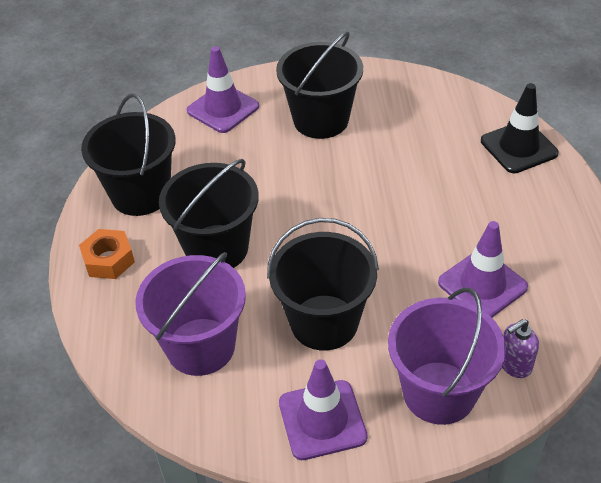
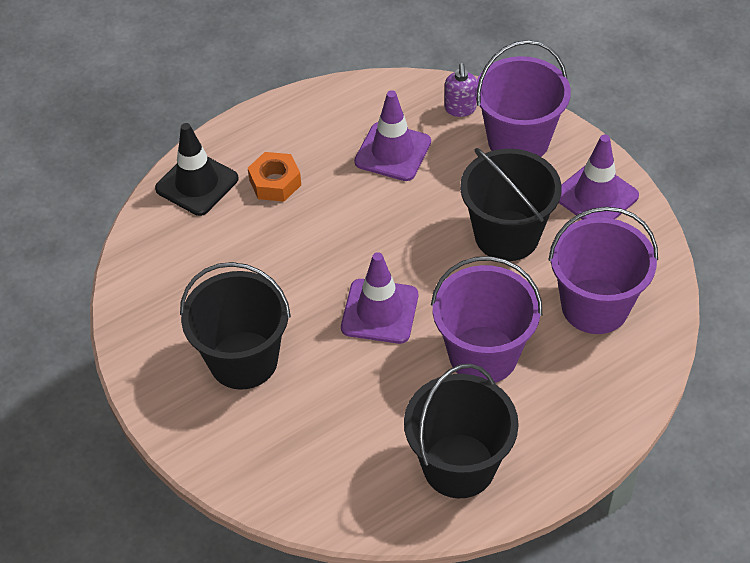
camera: 120 degrees left, 5 degrees up
(108, 260) = (560, 437): orange nut -> orange nut (275, 182)
(216, 248) = (483, 355): black bucket -> purple bucket
(223, 109) = (276, 466): purple traffic cone -> purple traffic cone (380, 311)
(514, 364) = (460, 109): purple soap dispenser -> purple soap dispenser turned 60 degrees clockwise

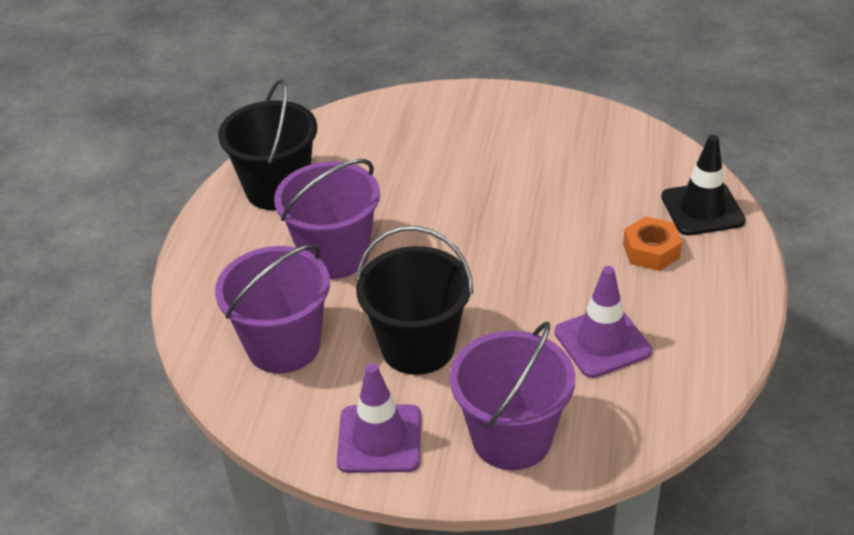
camera: 135 degrees right, 10 degrees down
(243, 360) = (493, 146): black bucket -> none
(380, 311) = (444, 229): purple traffic cone -> none
(460, 109) = (604, 427): purple soap dispenser -> none

